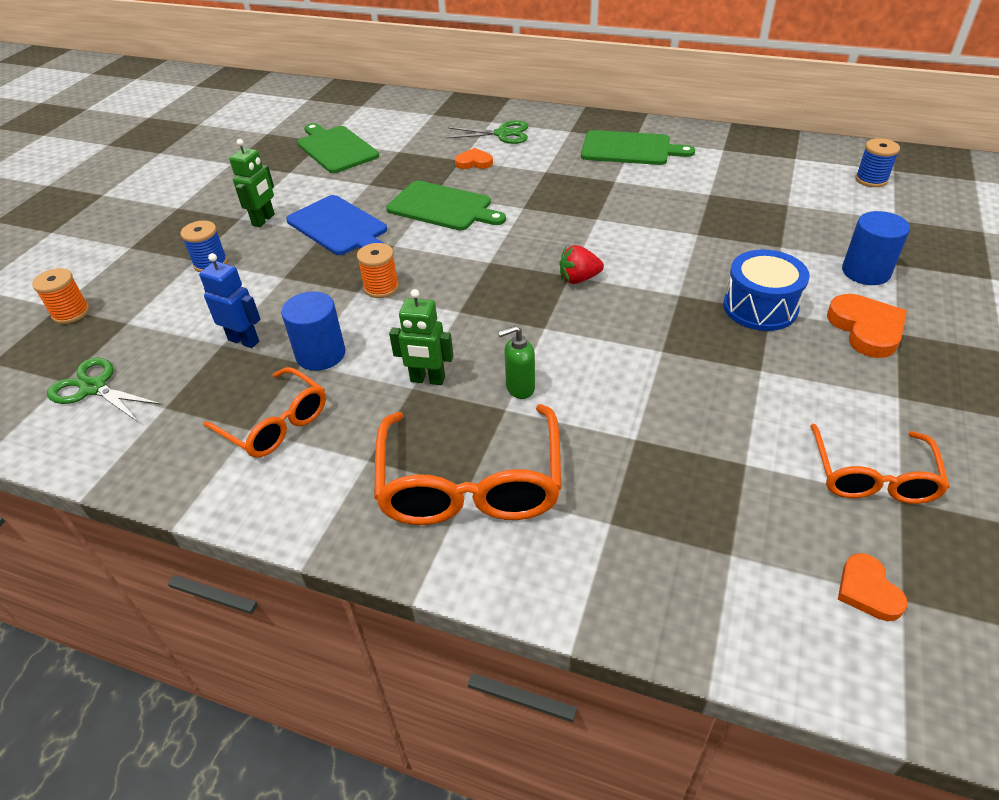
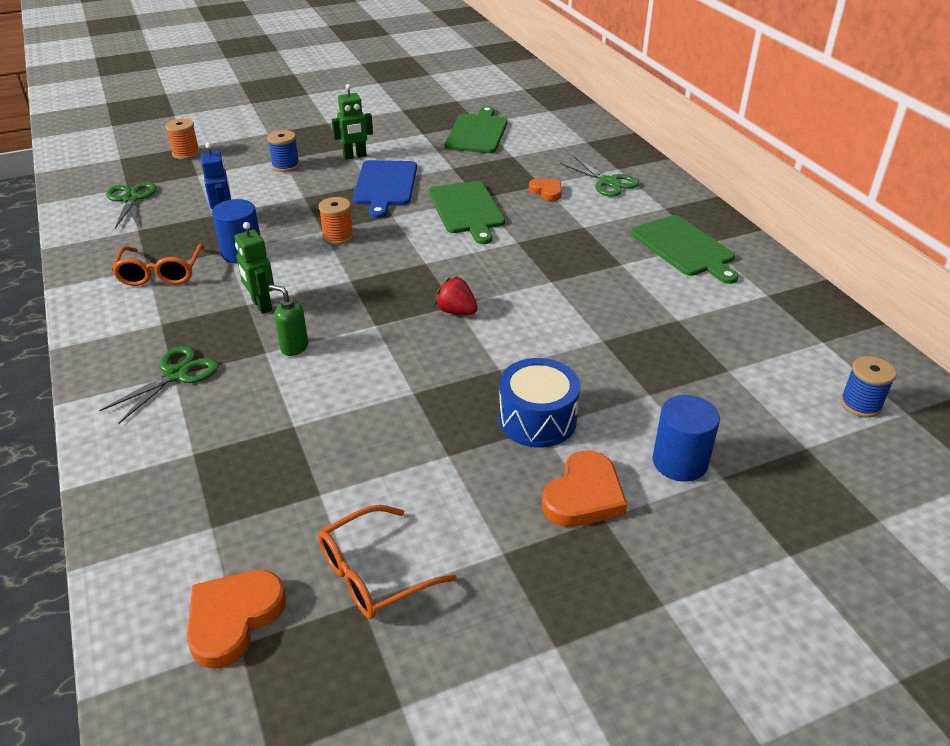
camera: 45 degrees right, 5 degrees down
(470, 484) = (176, 374): orange glasses -> green scissors
(867, 590) = (233, 618): orange heart -> orange heart, size x1.62

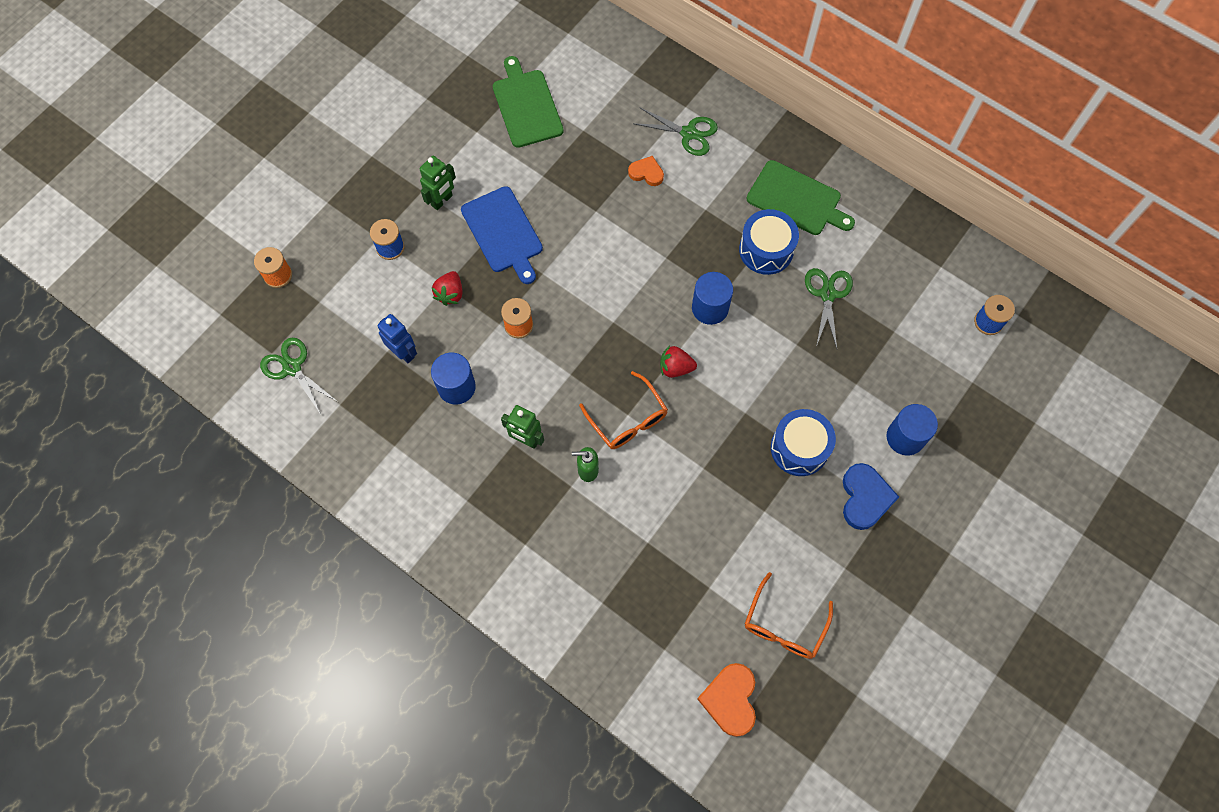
camera: 30 degrees left, 30 degrees up
(160, 273) = (412, 447): orange glasses -> orange glasses (628, 419)
(176, 374) = (527, 543): green scissors -> green scissors (828, 294)
(302, 202) = (450, 294): none -> red strawberry
(466, 210) = (597, 233): green cutting board -> none
(530, 285) = (710, 308): none -> blue cylinder
(584, 495) = (865, 498): orange heart -> blue heart
(624, 268) = (766, 250): none -> blue drum

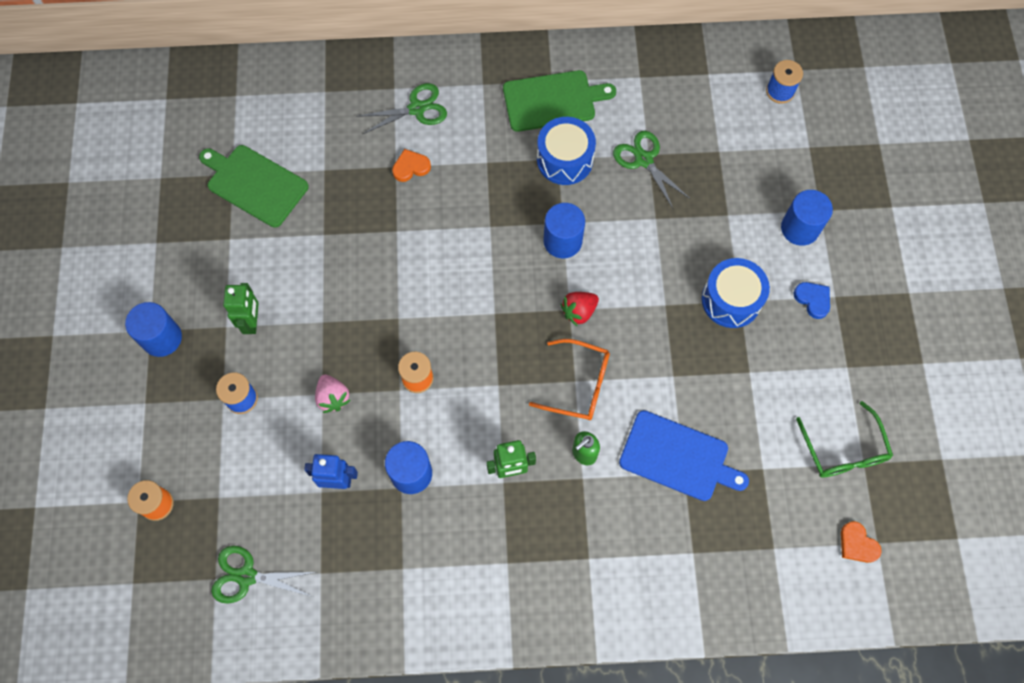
camera: 40 degrees left, 0 degrees up
(374, 167) = (162, 338): none -> blue cylinder
(450, 294) = (333, 397): red strawberry -> pink strawberry
(503, 233) = (332, 309): blue cutting board -> blue cutting board (678, 457)
(730, 699) = (857, 544): orange heart -> orange heart, size x0.62
(784, 625) = (843, 450): orange glasses -> green glasses
(865, 498) = (813, 300): blue heart -> blue heart, size x0.62

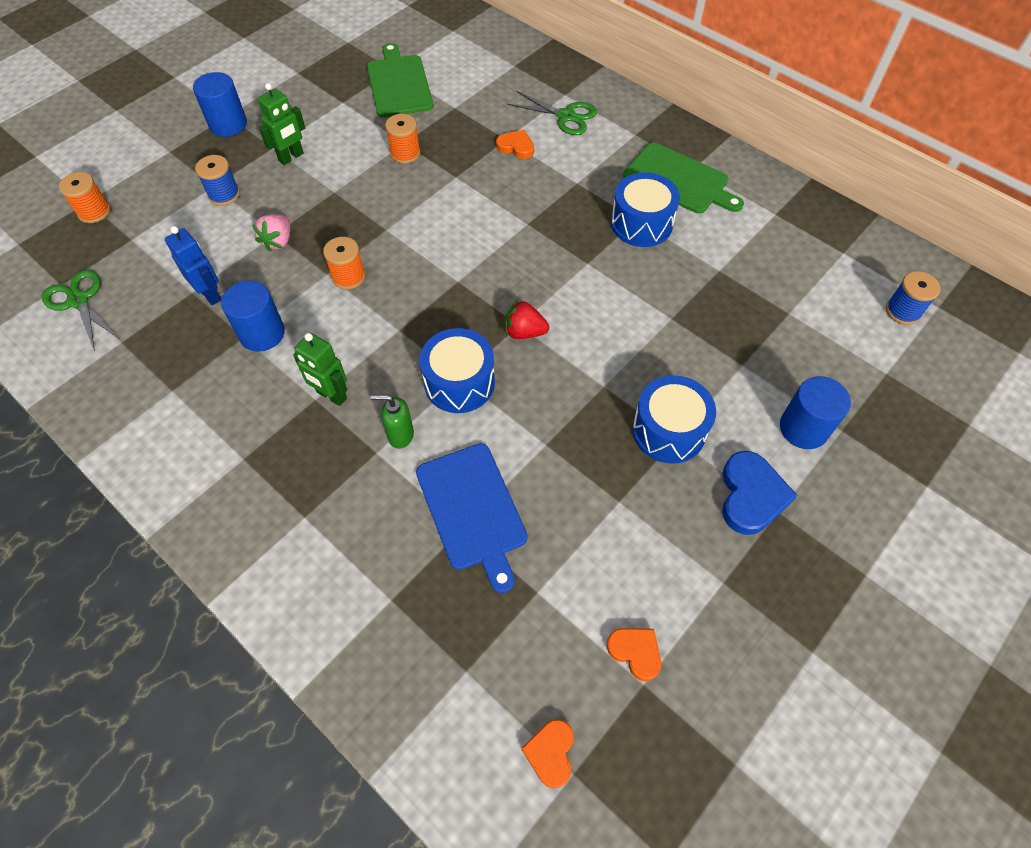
camera: 45 degrees right, 10 degrees down
(336, 243) = (405, 153): none -> orange spool
(562, 241) = (572, 275): blue cylinder -> none
(579, 385) = (459, 382): orange glasses -> blue drum
(644, 159) = (710, 270): green scissors -> none
(813, 300) = (751, 495): blue heart -> blue heart, size x1.62
(843, 450) = (635, 652): green glasses -> orange heart

